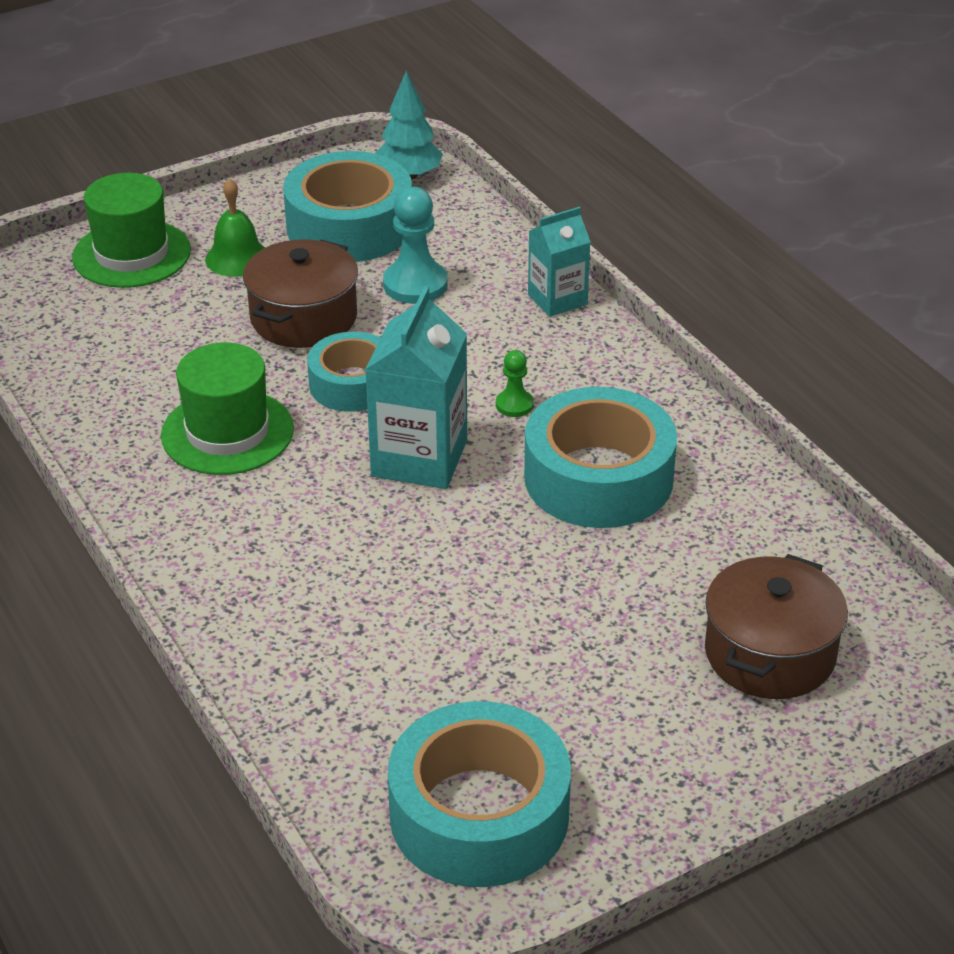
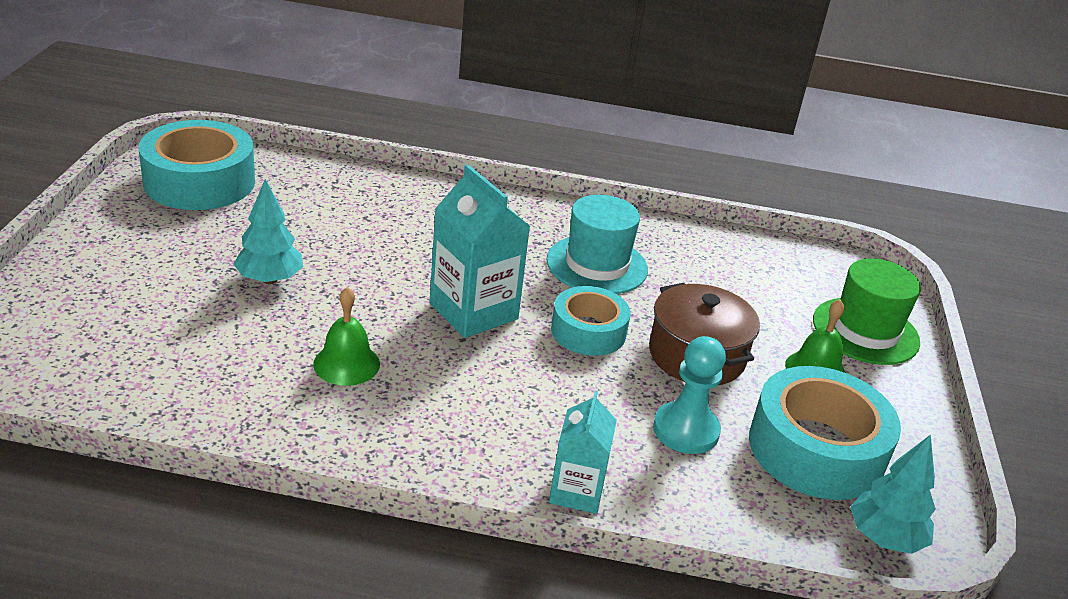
camera: 125 degrees right, 5 degrees down
(227, 432) = (597, 265): green hat -> turquoise hat
(514, 405) = (472, 380): green pawn -> none
(563, 607) = (269, 279): none -> turquoise tree
(598, 478) = (346, 364): turquoise tape -> green bell
(770, 653) = (107, 319): brown pot -> none

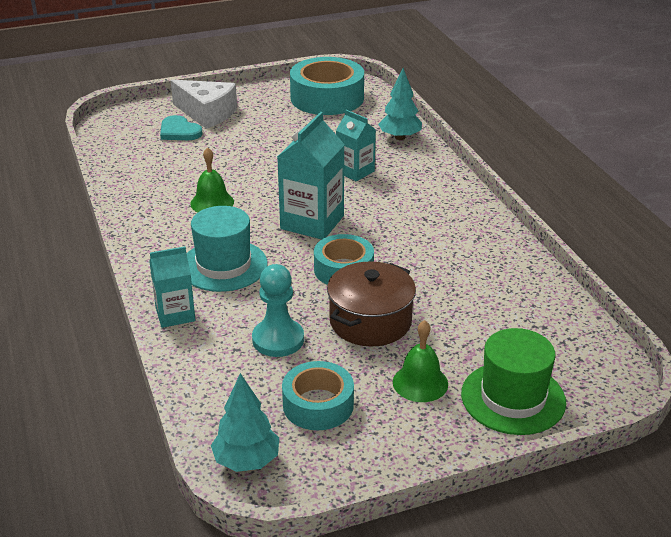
camera: 65 degrees right, 0 degrees up
(102, 276) = (207, 113): none -> white cheese
(118, 317) = (179, 131): none -> turquoise heart
(269, 279) = (261, 153): turquoise tree -> turquoise tree (400, 137)
(397, 239) = (355, 171): none -> turquoise carton
(597, 265) = (429, 248): turquoise hat -> turquoise hat (223, 265)
(816, 449) = (318, 405): turquoise tape -> turquoise tape, size x0.62

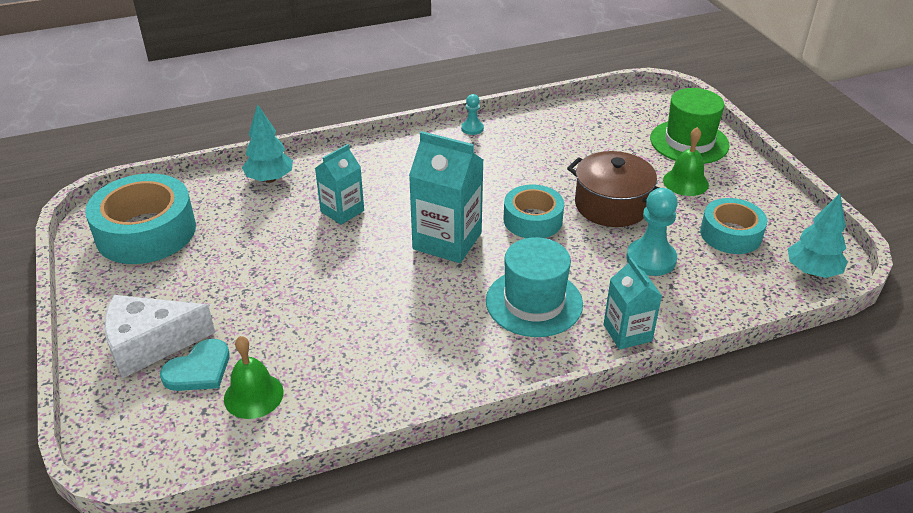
camera: 90 degrees left, 5 degrees up
(207, 113) = (150, 344): white cheese -> white cheese turned 135 degrees counterclockwise
(212, 202) = (401, 321): green bell -> green bell (253, 395)
(506, 237) = (472, 128): none -> turquoise pawn

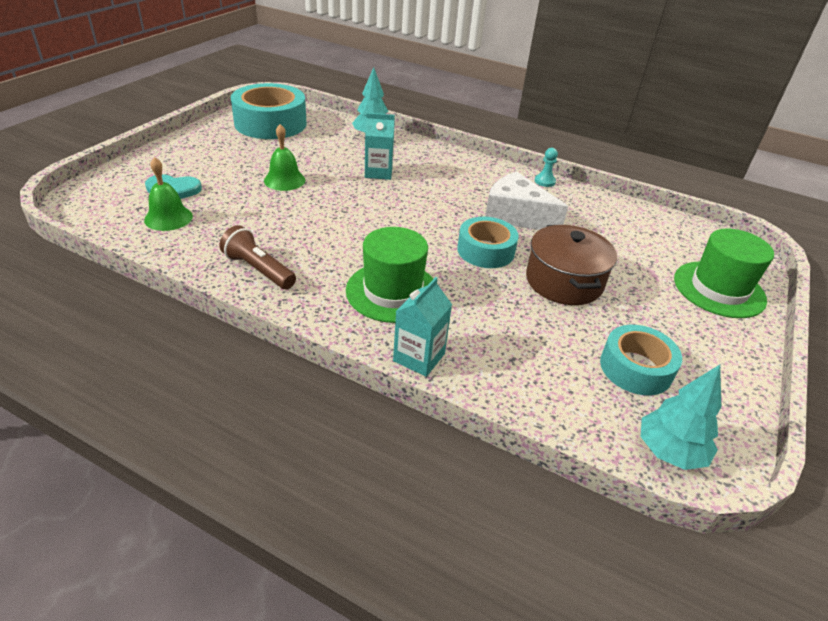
camera: 45 degrees right, 0 degrees up
(150, 344) = (178, 166): white cheese -> white cheese (516, 216)
(418, 369) = (258, 270): none -> brown flashlight
(447, 241) = (407, 224): turquoise carton -> none
(534, 302) = (393, 291): turquoise hat -> green hat
(651, 259) = (529, 332): turquoise pawn -> none
(685, 182) = (661, 310): green bell -> green bell (284, 180)

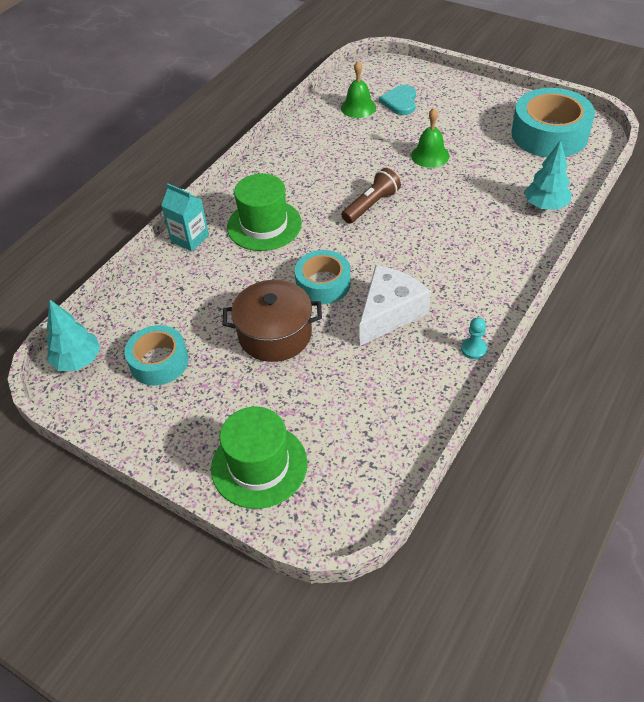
camera: 100 degrees right, 10 degrees up
(258, 270) = (292, 157): brown flashlight -> brown flashlight (371, 205)
(378, 172) = (460, 213): turquoise carton -> none

